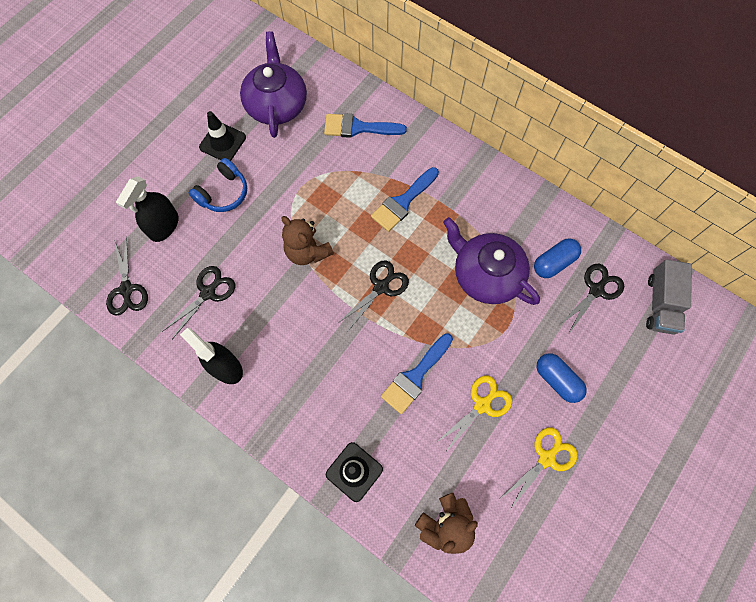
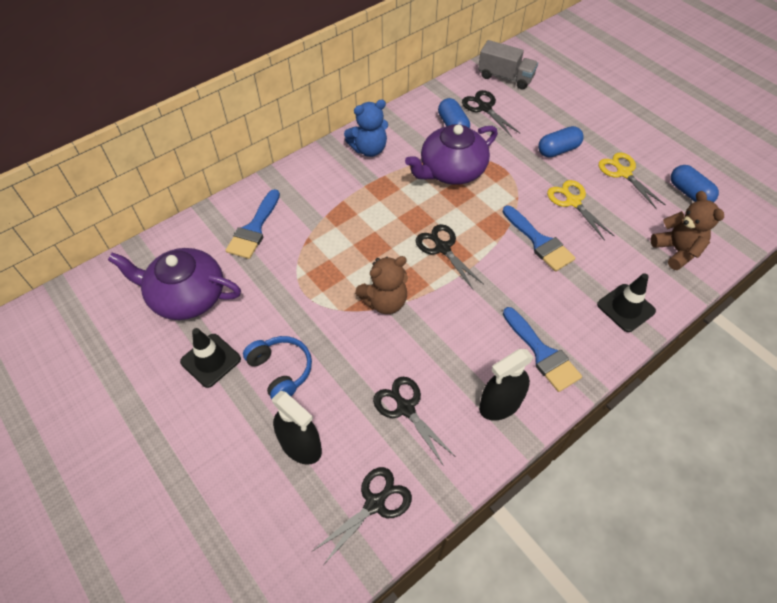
camera: 75 degrees left, 15 degrees down
(126, 289) = (374, 504): black scissors -> black scissors turned 45 degrees counterclockwise
(403, 202) = (356, 212): blue brush -> blue brush (542, 353)
(488, 191) = (369, 149): none -> blue teddy bear
(539, 539) = (689, 193): none -> blue capsule

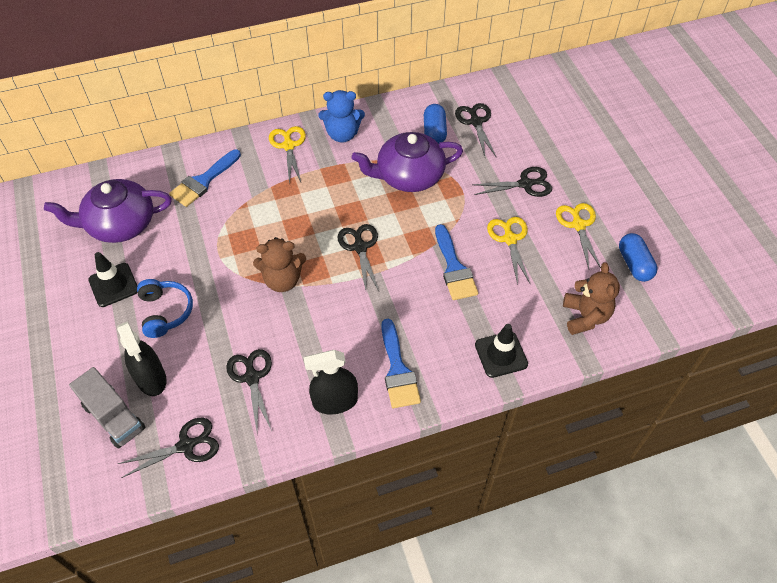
camera: 20 degrees right, 0 degrees up
(186, 296) = (120, 224): purple teapot -> purple teapot turned 45 degrees counterclockwise
(322, 173) = (288, 146): none -> yellow scissors
(505, 77) = (515, 95): grey truck -> grey truck (114, 417)
(558, 150) = (525, 184): blue capsule -> black scissors

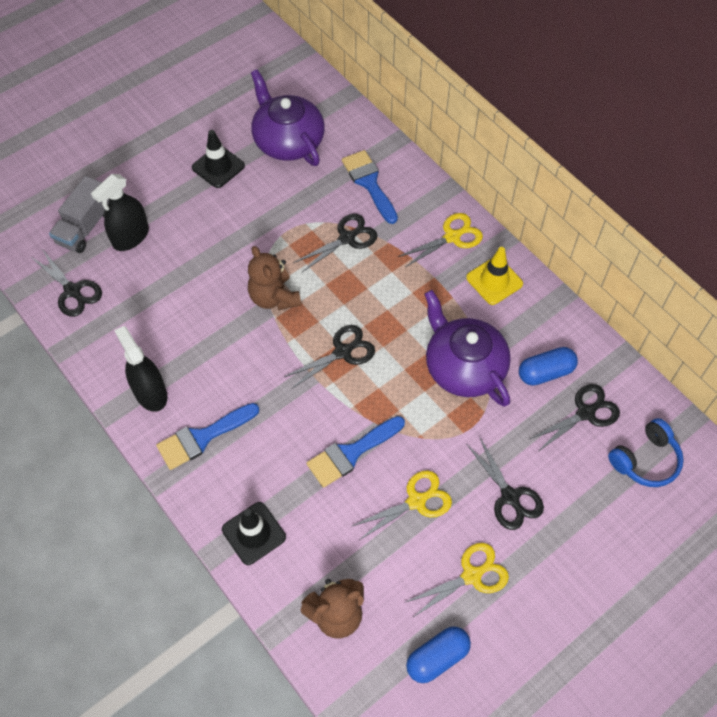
camera: 70 degrees right, 5 degrees up
(165, 312) = (203, 218): blue headphones -> blue headphones (645, 460)
(203, 181) = (369, 183): blue brush -> blue brush turned 45 degrees clockwise
(252, 377) = (155, 314): black scissors -> black scissors (347, 238)
(342, 134) = (494, 281): blue teddy bear -> yellow traffic cone

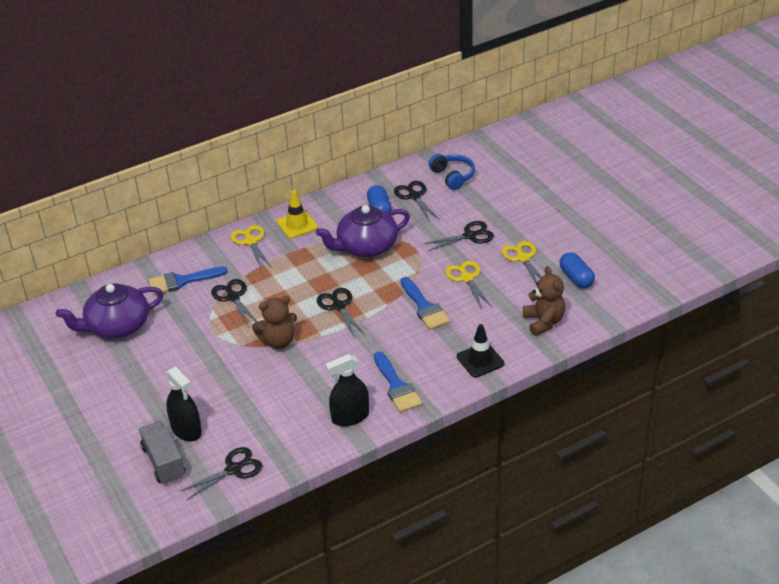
camera: 80 degrees left, 20 degrees down
(85, 227) = (164, 462): grey truck -> grey truck turned 150 degrees counterclockwise
(218, 167) = (128, 371): black traffic cone -> none

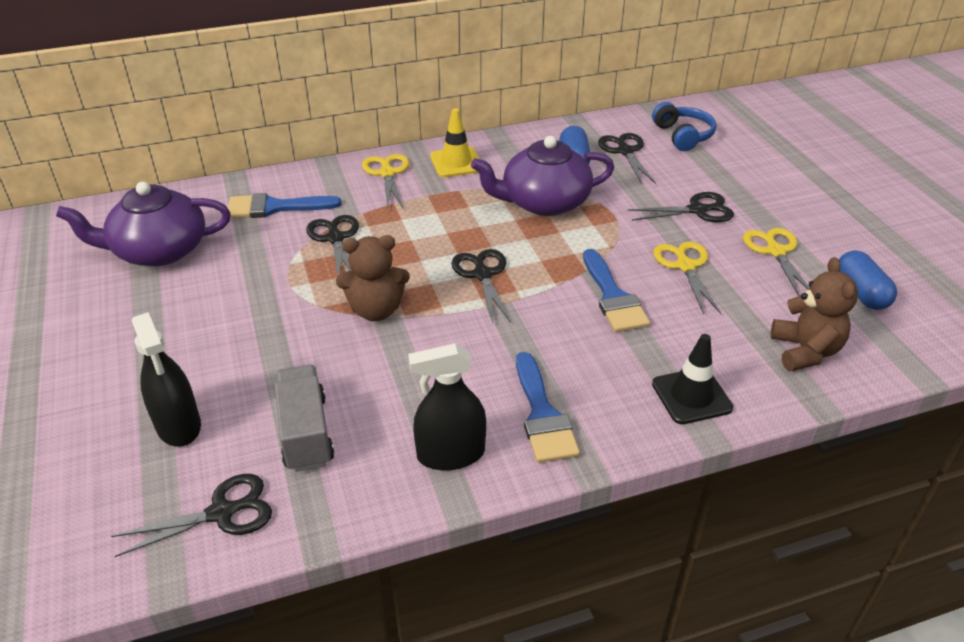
camera: 10 degrees right, 0 degrees up
(164, 462) = (116, 474): grey truck -> grey truck (305, 433)

